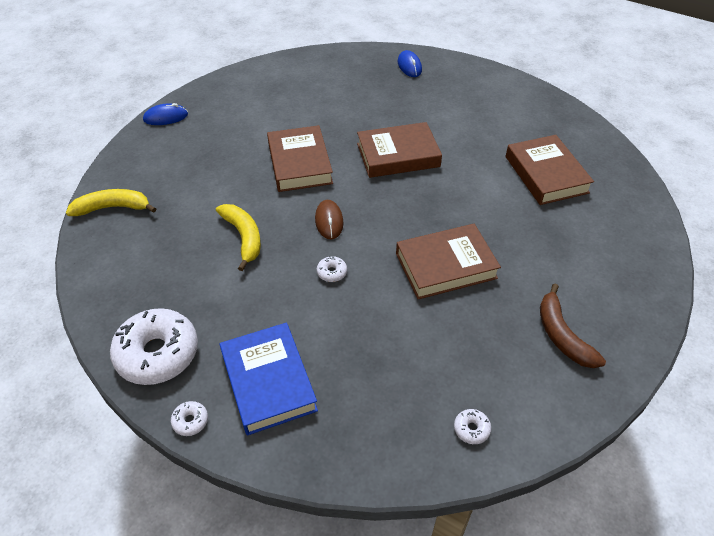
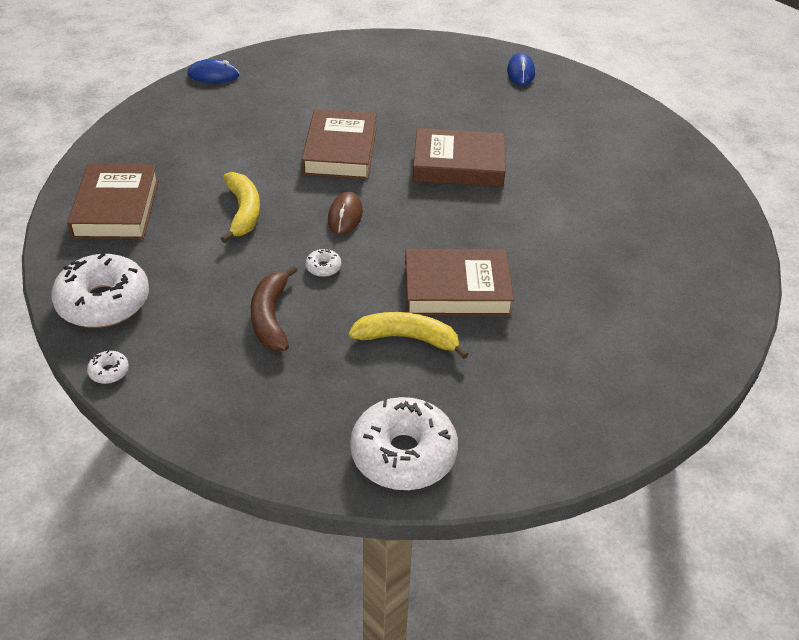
camera: 15 degrees right, 5 degrees down
(113, 208) = (118, 154): yellow banana -> yellow banana (408, 338)
(268, 381) = (205, 355): blue book -> none
(471, 429) = (403, 454): white donut -> white donut, size x2.48
(546, 174) = (629, 221): brown book -> brown book (116, 208)
(562, 335) = (557, 390): brown banana -> brown banana (271, 317)

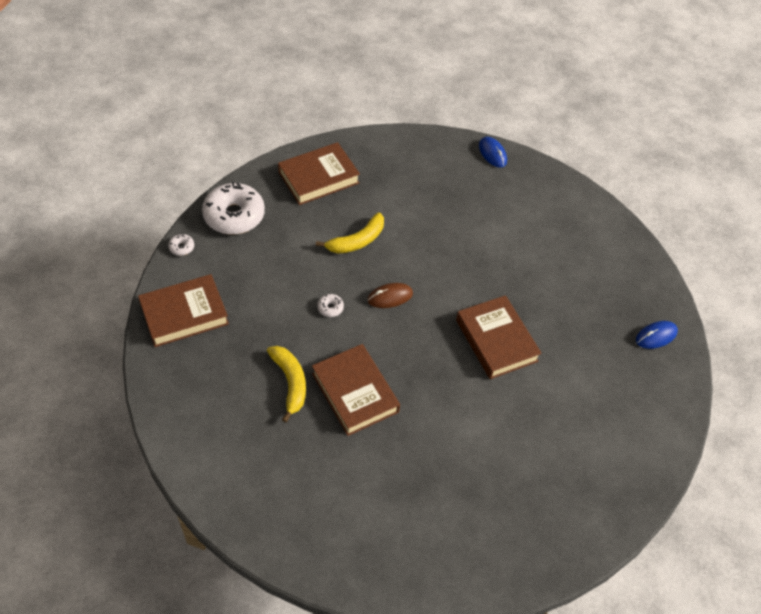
camera: 60 degrees right, 10 degrees up
(271, 317) = (268, 301): brown banana -> none
(340, 151) = (460, 263): brown book -> brown book (184, 314)
(403, 454) = (189, 421): white donut -> none

